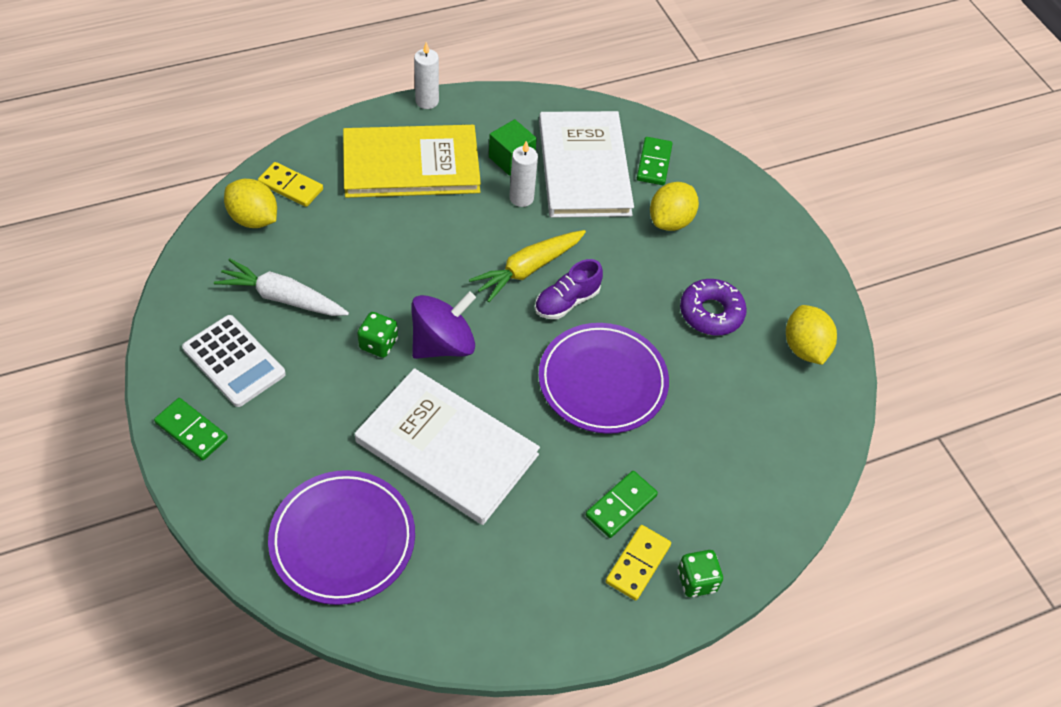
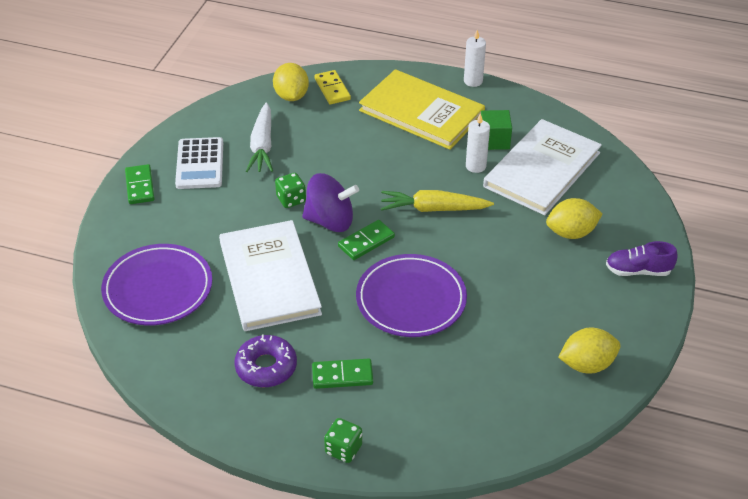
camera: 45 degrees right, 10 degrees down
(282, 298) = (262, 146): white carrot -> white carrot turned 150 degrees counterclockwise
(566, 302) = (439, 241): purple shoe -> purple shoe (638, 271)
(637, 563) = (316, 414): yellow domino -> none
(654, 163) = (599, 192): green domino -> green domino (366, 242)
(711, 313) = (537, 303): purple donut -> purple donut (266, 367)
(804, 348) = (587, 364): yellow lemon -> yellow lemon turned 45 degrees clockwise

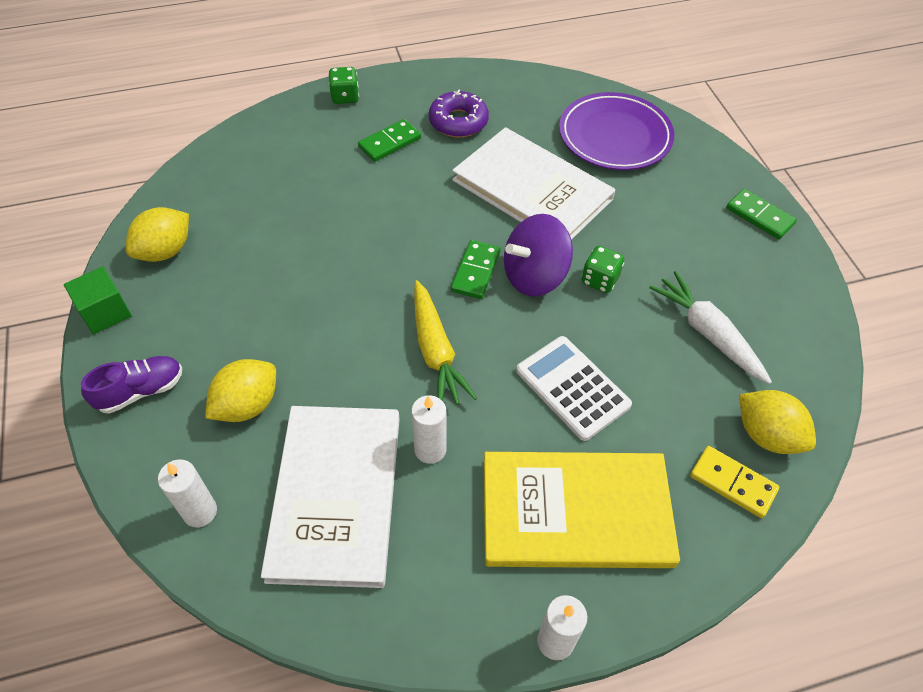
camera: 145 degrees right, 10 degrees up
(200, 164) = (740, 272): white calculator -> white calculator (572, 388)
(411, 299) = (381, 233): purple plate -> none
(433, 209) = (436, 351): yellow carrot -> yellow carrot turned 105 degrees clockwise
(494, 140) = (435, 515): green cube -> green cube (105, 312)
(622, 194) = (200, 512): none -> white candle

